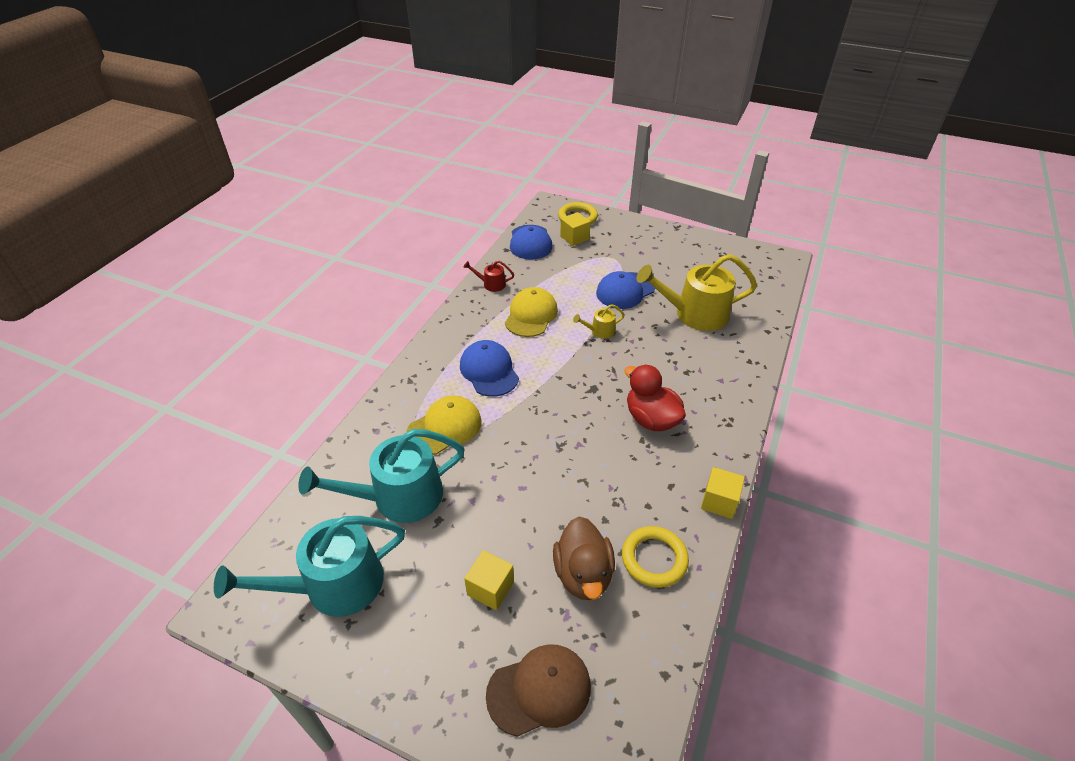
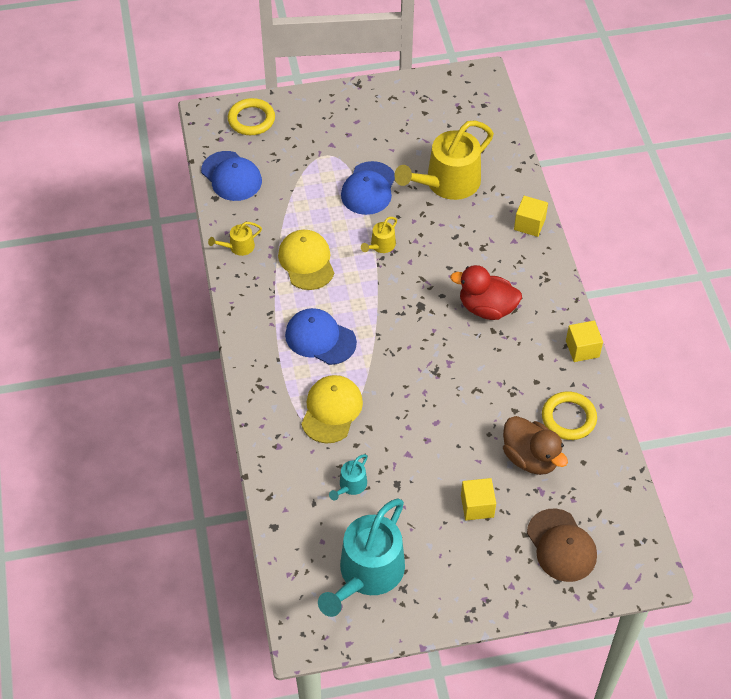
camera: 35 degrees left, 10 degrees up
(399, 497) = (351, 485): turquoise watering can -> turquoise watering can, size x0.44
(491, 284) = (239, 247): red watering can -> yellow watering can
(539, 690) = (561, 545): brown cap -> brown cap turned 120 degrees clockwise
(574, 238) = (270, 148): yellow cube -> yellow cube (529, 224)

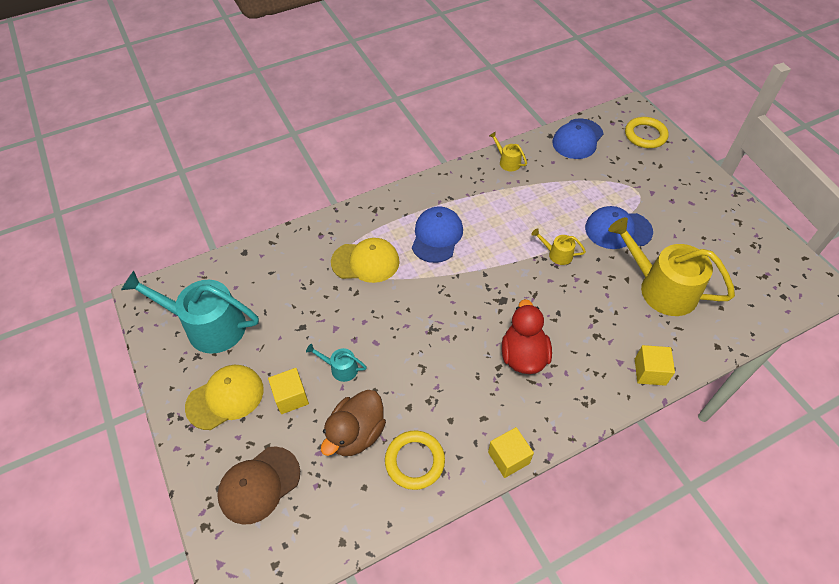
camera: 75 degrees right, 0 degrees up
(306, 261) = (514, 207): yellow cap -> yellow cap (225, 398)
(351, 485) = (293, 294): turquoise watering can -> turquoise watering can (341, 368)

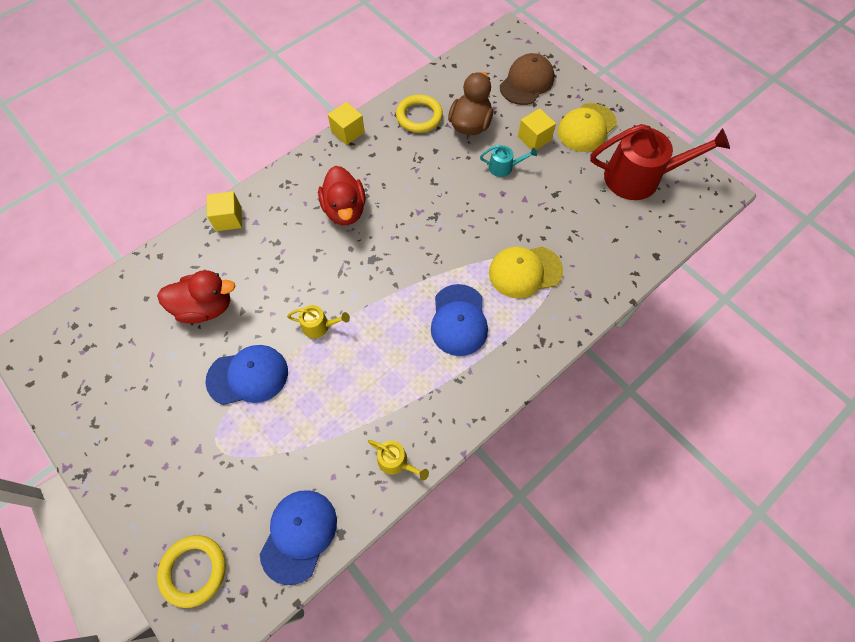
camera: 165 degrees right, 10 degrees up
(209, 326) = (639, 177): turquoise watering can -> red watering can
(661, 288) = (205, 307): yellow watering can -> red duck

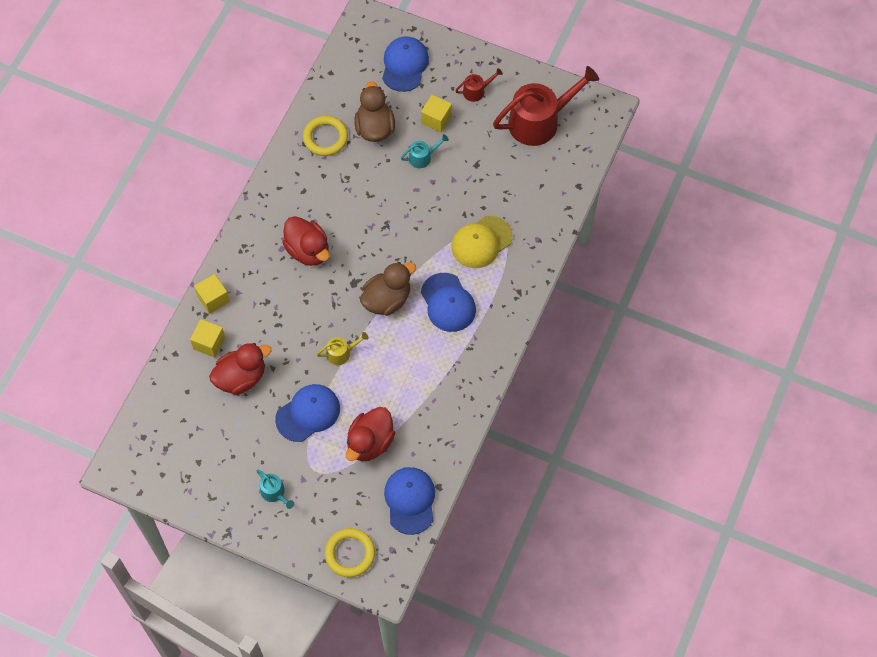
camera: 25 degrees left, 0 degrees up
(159, 451) = (274, 493): none -> turquoise watering can
(293, 440) = (370, 442): none -> red duck
(348, 132) = (270, 178): yellow cube -> yellow cube (209, 343)
(396, 290) = (387, 299): none -> brown duck
(396, 461) = (452, 424): yellow watering can -> none
(527, 82) = (404, 65): brown cap -> blue cap
(586, 128) = (476, 91): yellow cap -> red watering can

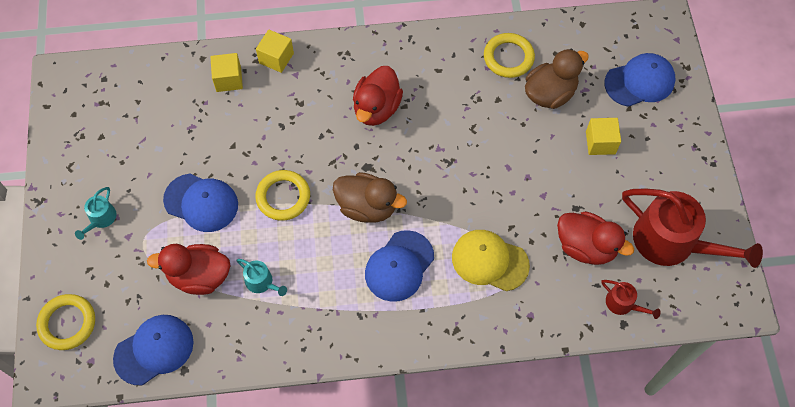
camera: 60 degrees right, 0 degrees up
(241, 377) = (207, 125): red duck -> red duck (586, 247)
(341, 353) = (283, 197): yellow watering can -> yellow ring
(422, 157) = (548, 153): turquoise watering can -> turquoise watering can (261, 282)
(476, 91) = (661, 162): red watering can -> red watering can (623, 303)

